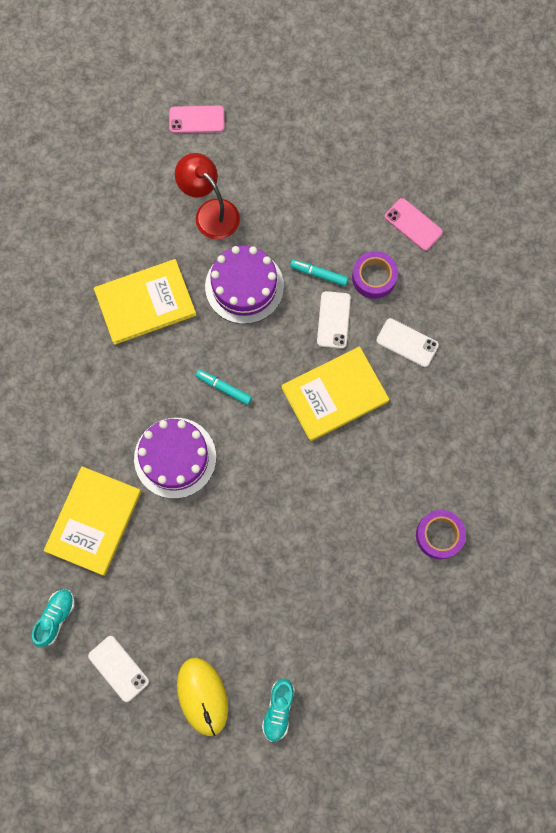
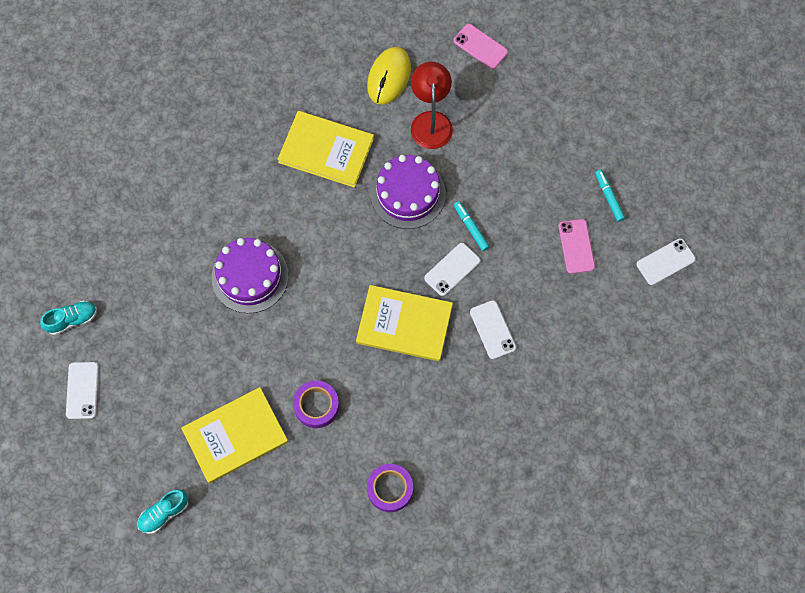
camera: 40 degrees right, 5 degrees down
(94, 521) = (155, 275): yellow book -> yellow book (235, 436)
(202, 696) = (121, 458): yellow mouse -> yellow mouse (389, 77)
(224, 388) = (328, 255): turquoise marker -> turquoise marker (609, 197)
(374, 277) = (510, 262): purple tape -> purple tape (316, 406)
(490, 183) = (665, 262): none -> white phone

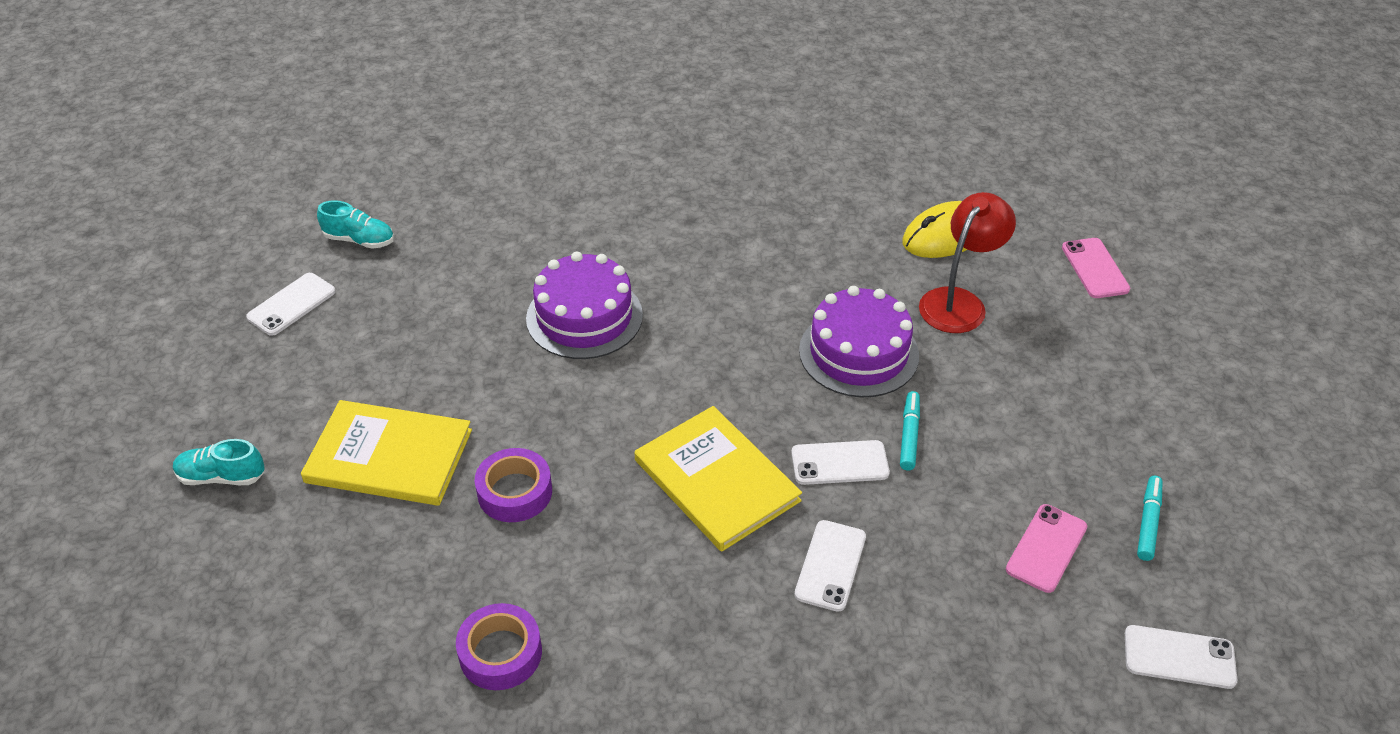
camera: 40 degrees right, 25 degrees down
(326, 150) = (799, 257): yellow book -> none

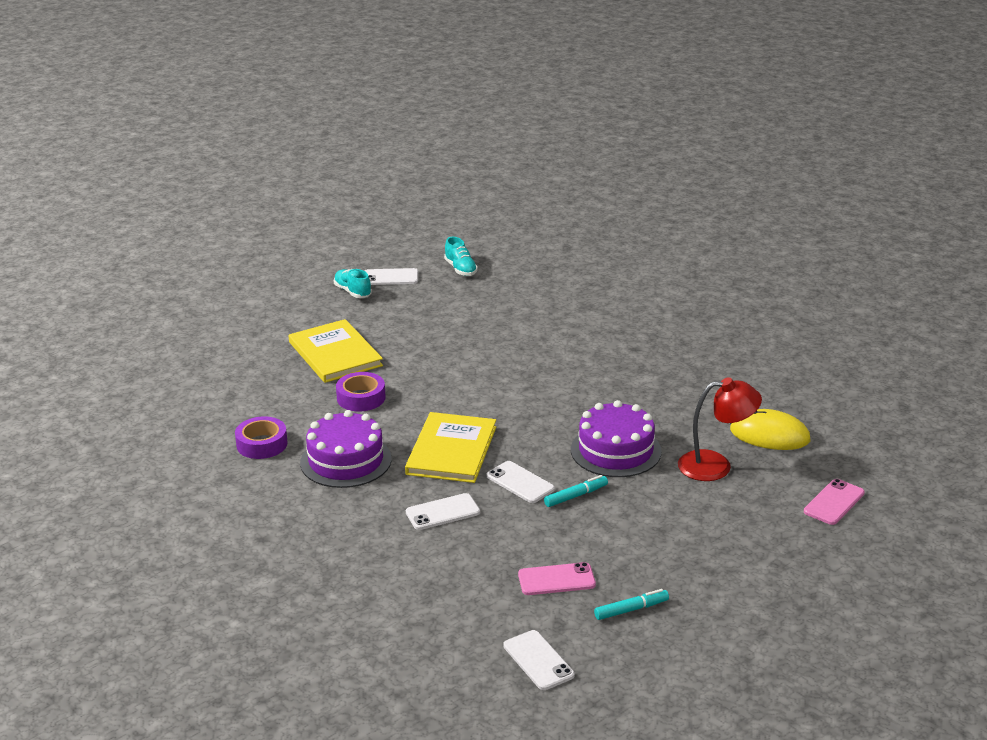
camera: 50 degrees right, 15 degrees down
(222, 477) = (264, 321): turquoise shoe -> turquoise shoe (352, 292)
(584, 317) = (507, 356): purple cake -> purple cake (346, 460)

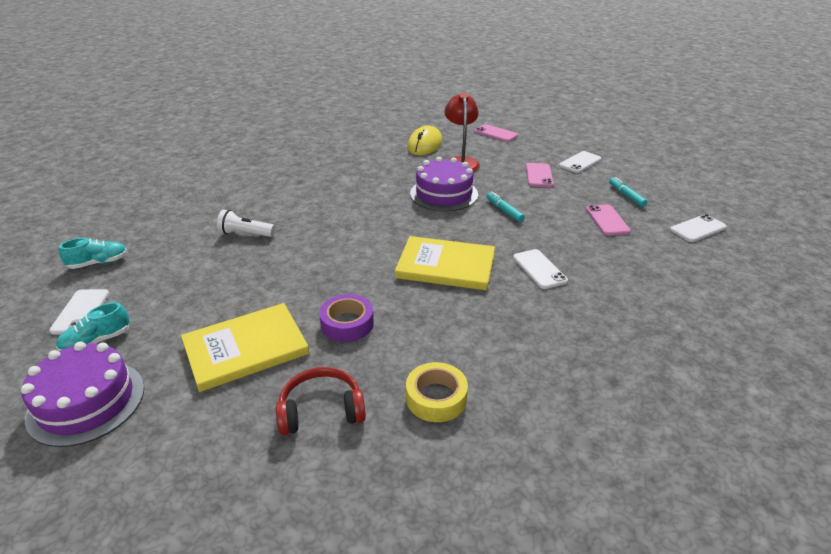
camera: 90 degrees left, 5 degrees up
(260, 393) = (321, 410): none -> red headphones
(262, 444) = (436, 398): purple tape -> yellow tape
(346, 460) = (466, 329): purple cake -> purple cake (86, 402)
(512, 330) = (245, 234): none -> white flashlight
(520, 482) = (490, 233): white phone -> white phone (580, 162)
(684, 533) = (539, 175): none -> pink phone

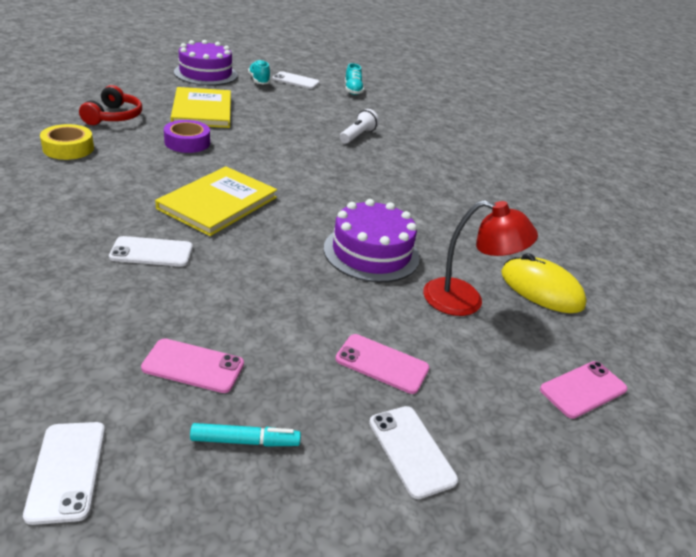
camera: 105 degrees right, 0 degrees up
(504, 210) = (296, 281): turquoise marker -> none

